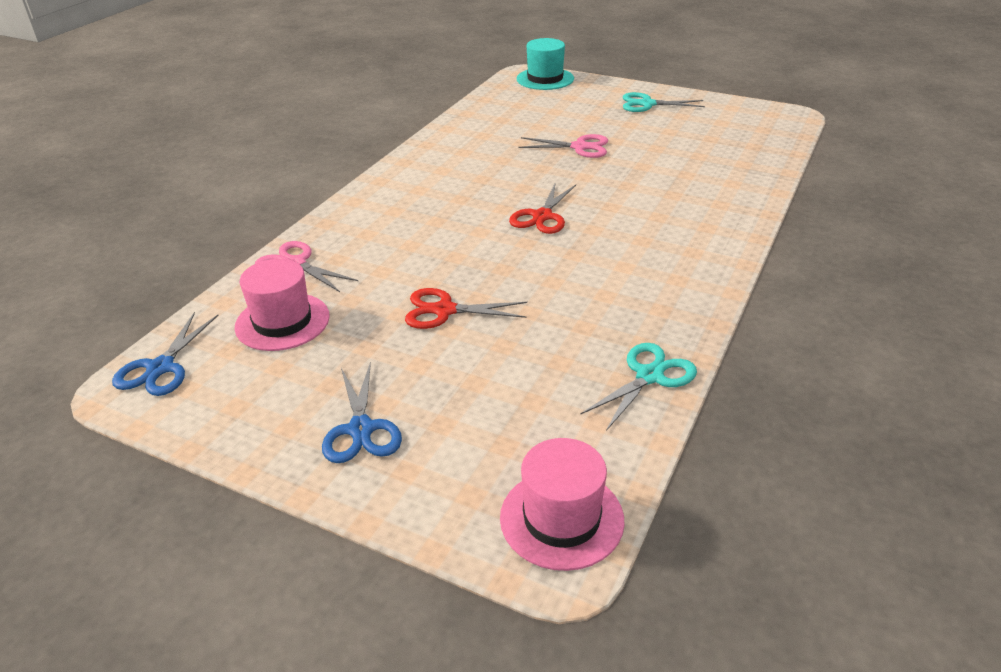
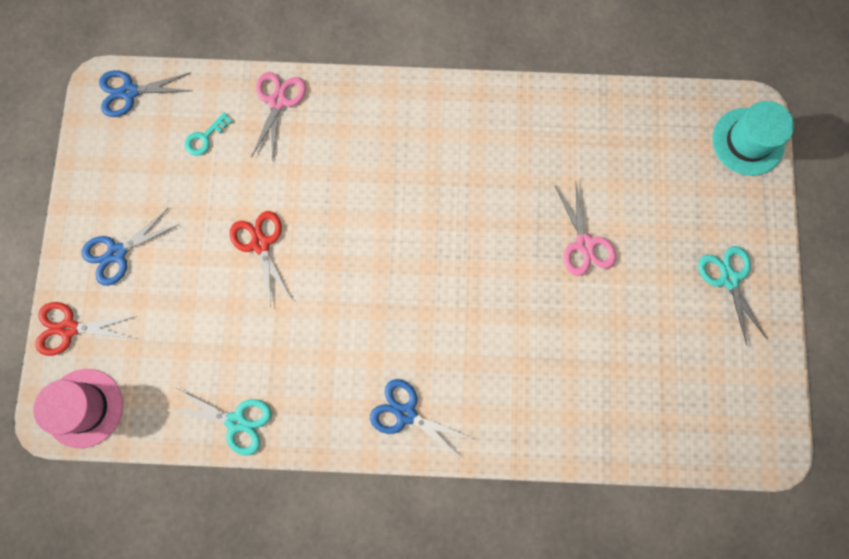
camera: 65 degrees right, 40 degrees up
(282, 322) = (205, 138): pink hat -> turquoise key
(542, 216) = (430, 261): red scissors -> red scissors (69, 328)
(692, 261) = (406, 413): none -> blue scissors

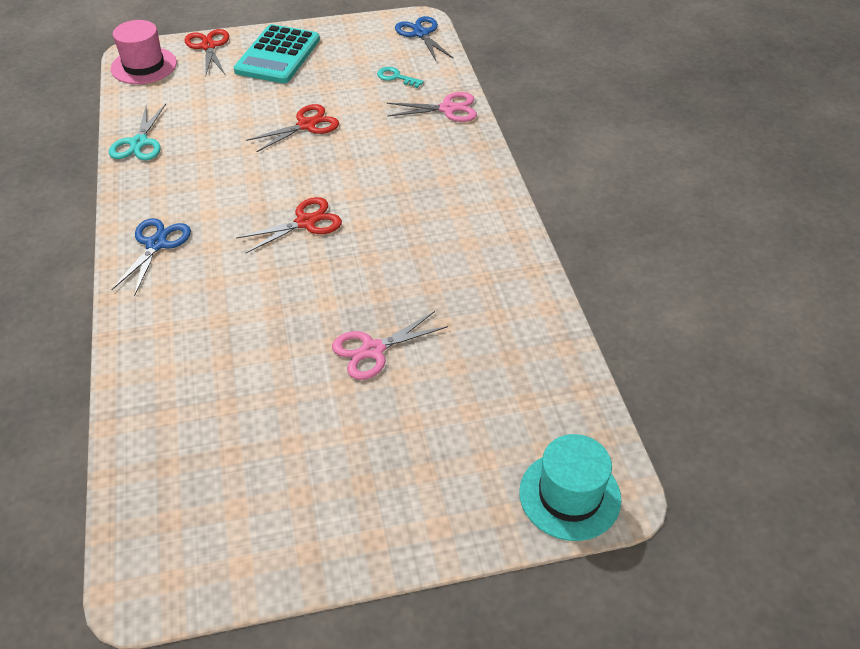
camera: 75 degrees right, 30 degrees down
(117, 253) = (277, 55): blue scissors -> turquoise calculator
(412, 270) = (305, 222): none -> red scissors
(729, 279) = (367, 503): turquoise scissors -> none

